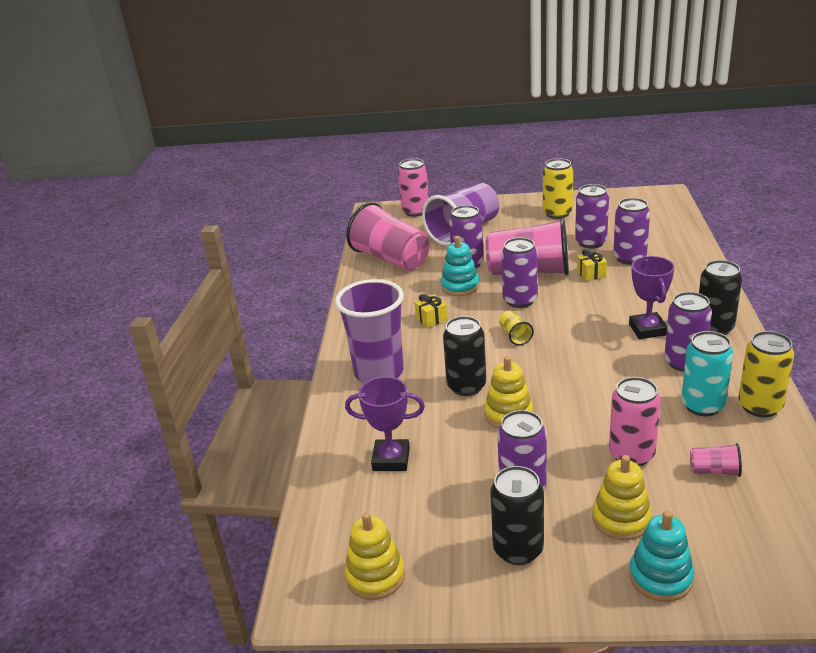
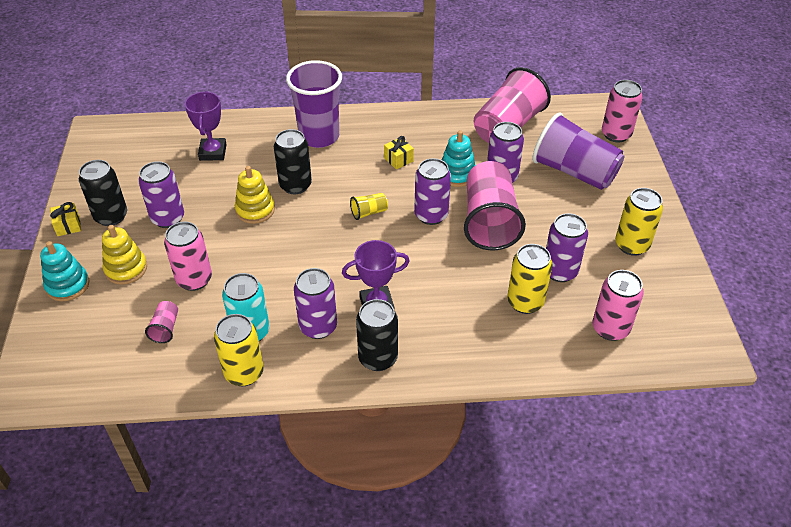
camera: 80 degrees right, 15 degrees up
(375, 576) = (106, 155): yellow stacking toy -> none
(591, 274) = (487, 268): yellow gift -> yellow gift (68, 226)
(629, 258) = (525, 302): purple can -> yellow can
(651, 226) = (610, 328): none -> pink can

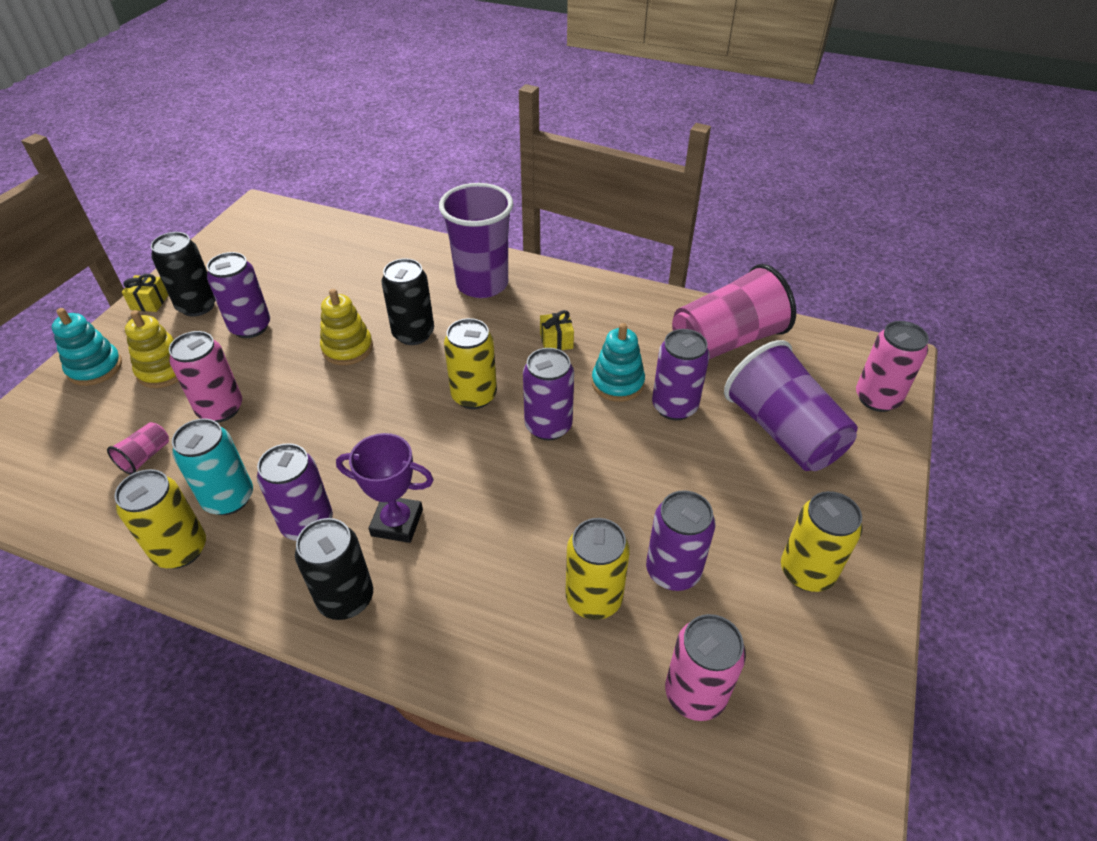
camera: 25 degrees right, 0 degrees up
(213, 152) = (354, 267): purple trophy -> none
(369, 212) = (474, 396): yellow cup -> yellow can
(489, 221) = (619, 461): pink cup -> none

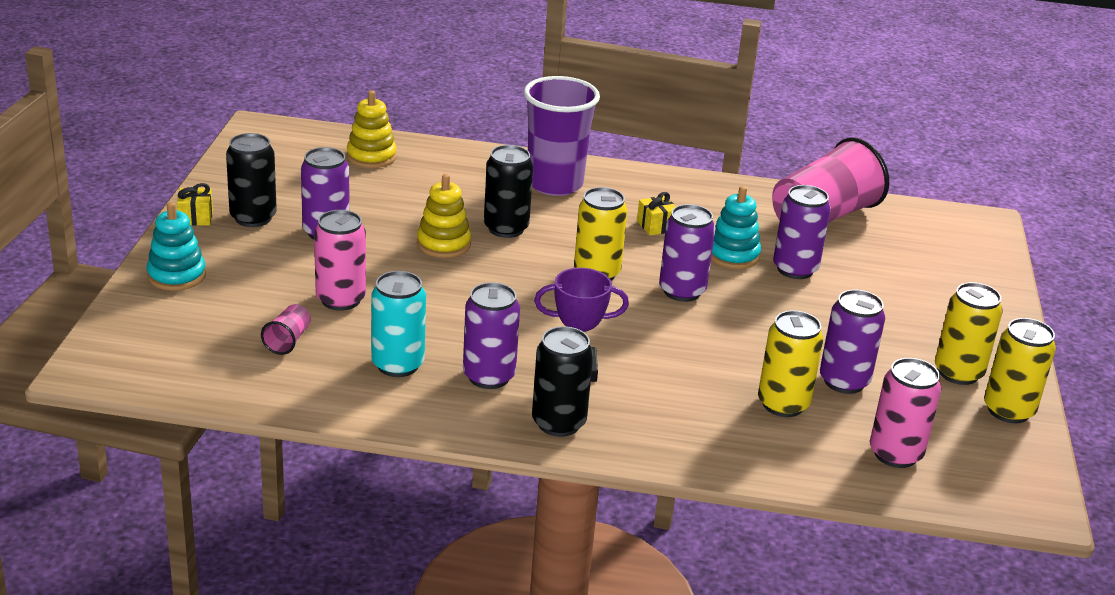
camera: 15 degrees left, 15 degrees down
(164, 370) = (256, 273): yellow stacking toy -> yellow stacking toy (371, 156)
(180, 550) = (375, 404): yellow can -> yellow can (1008, 410)
(782, 431) = (902, 281): purple cup -> none
(877, 398) = (978, 252): pink can -> none

